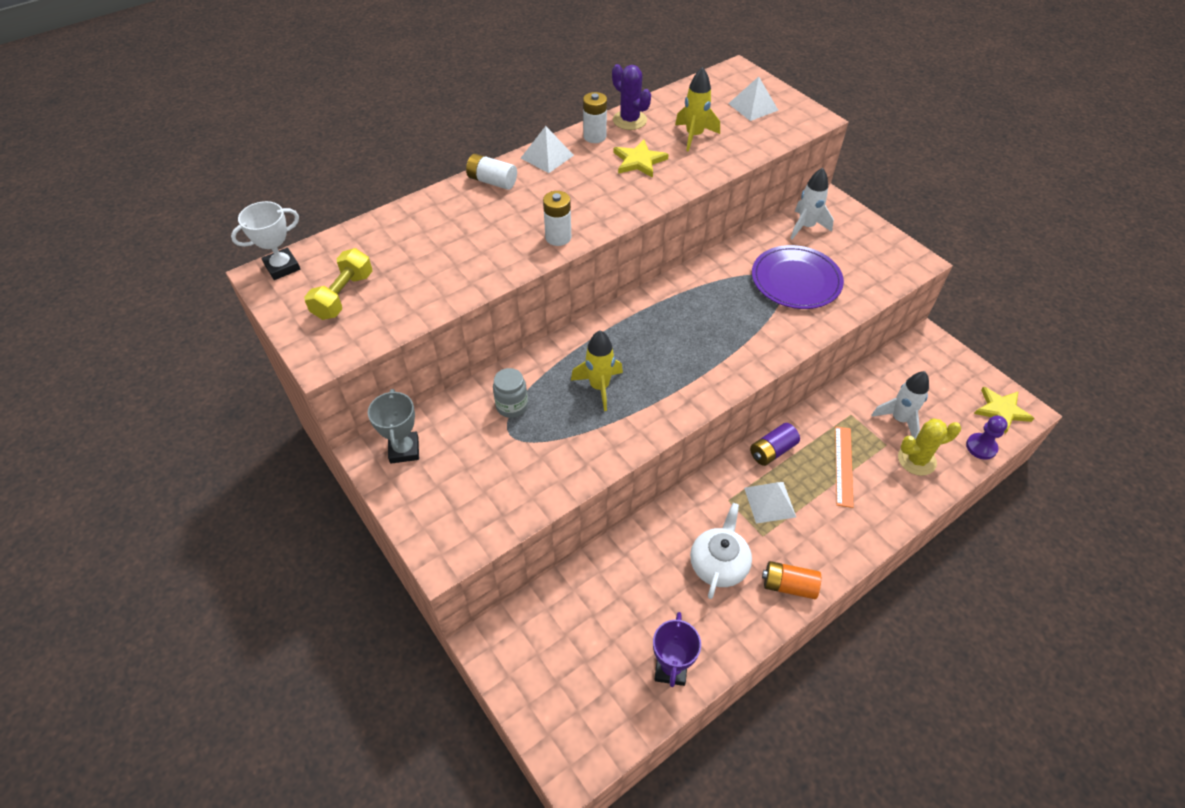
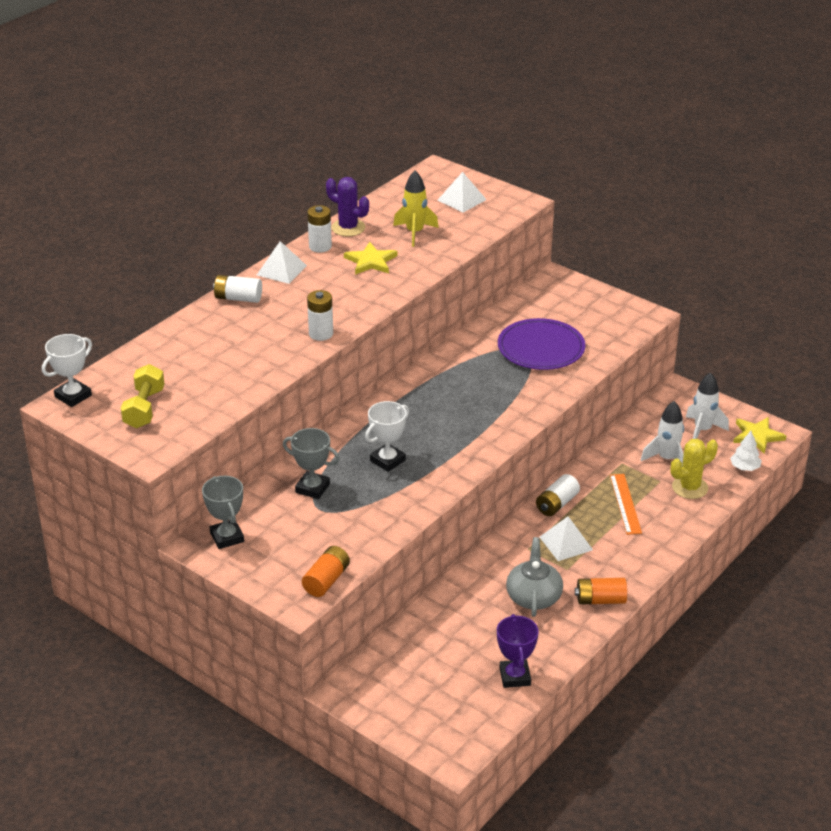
camera: 15 degrees left, 15 degrees down
(483, 532) = (326, 580): none -> orange battery
(512, 406) = (312, 488): grey jar -> grey trophy
(599, 387) = (387, 460): yellow rocket -> white trophy
(719, 564) = (533, 596): white teapot -> grey teapot
(772, 451) = (557, 504): purple battery -> white battery
(806, 227) = (537, 302): white rocket -> white rocket (702, 430)
(981, 447) = (745, 467): purple pawn -> white tree

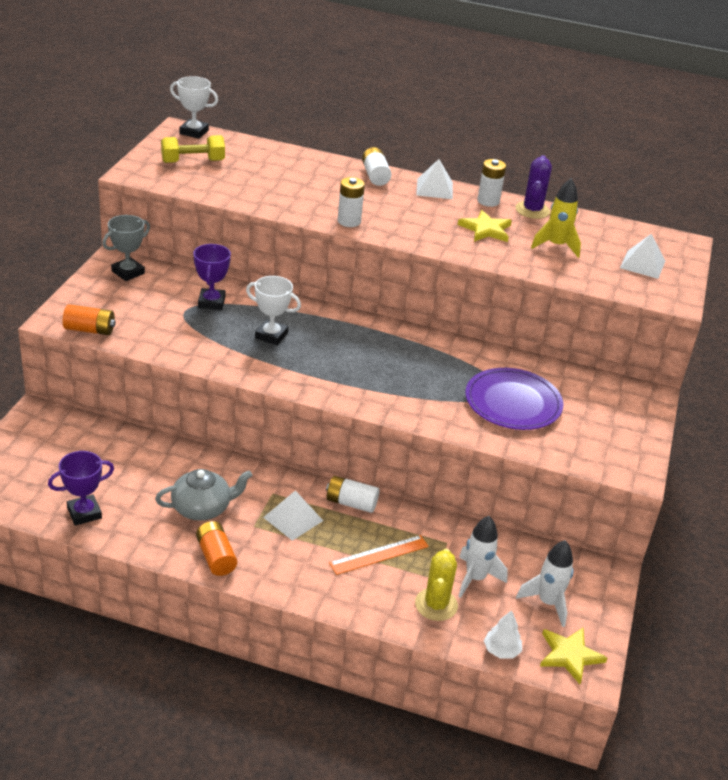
camera: 65 degrees right, 0 degrees up
(312, 488) = (211, 302): grey trophy -> purple trophy
(690, 487) = (436, 605): yellow cactus -> yellow cactus turned 60 degrees clockwise

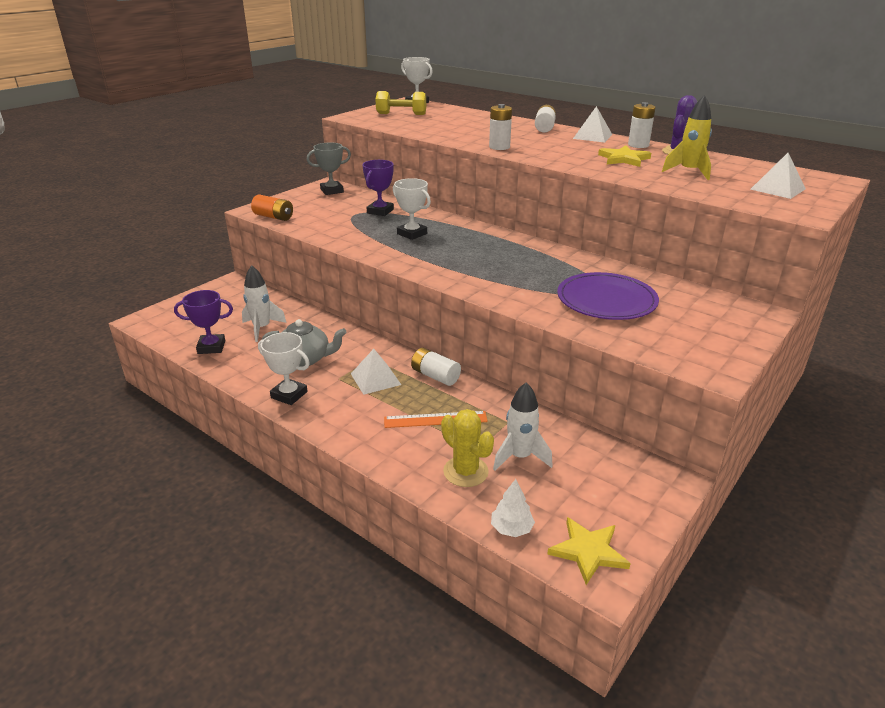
camera: 25 degrees right, 5 degrees down
(216, 557) = (289, 395): orange battery -> white trophy
(436, 605) = (465, 472): yellow cactus -> yellow cactus turned 75 degrees counterclockwise
(548, 603) = (588, 494): white rocket -> white rocket (262, 328)

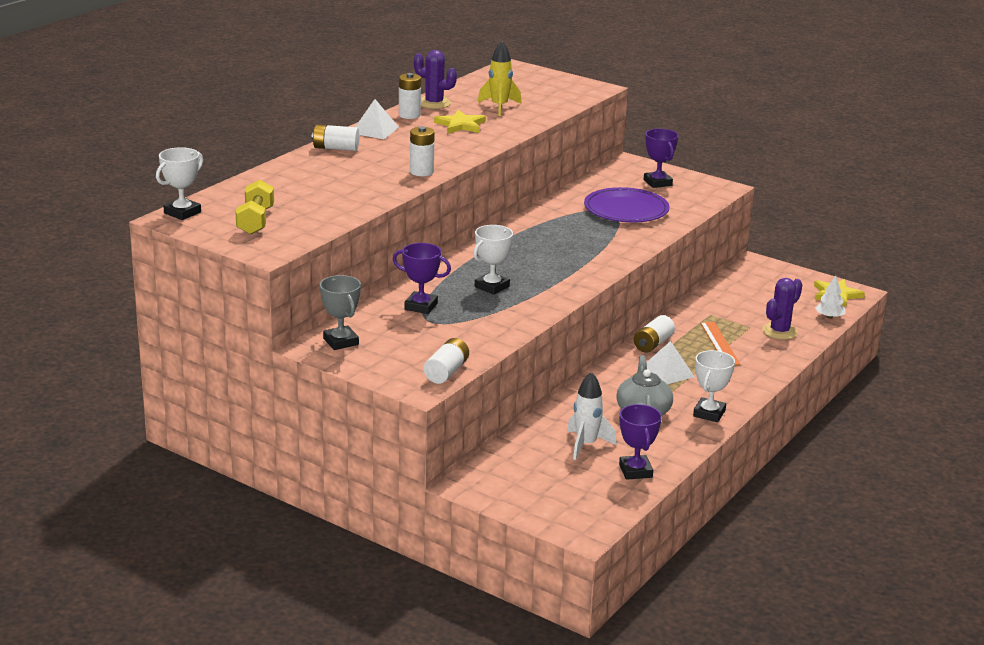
camera: 95 degrees left, 5 degrees down
(273, 217) = (446, 372): orange battery -> white battery
(465, 472) = (779, 331): yellow cactus -> purple cactus
(520, 457) = (753, 311): white rocket -> none
(703, 325) = (657, 183): none -> purple trophy
(778, 189) = (539, 86): white pyramid -> none

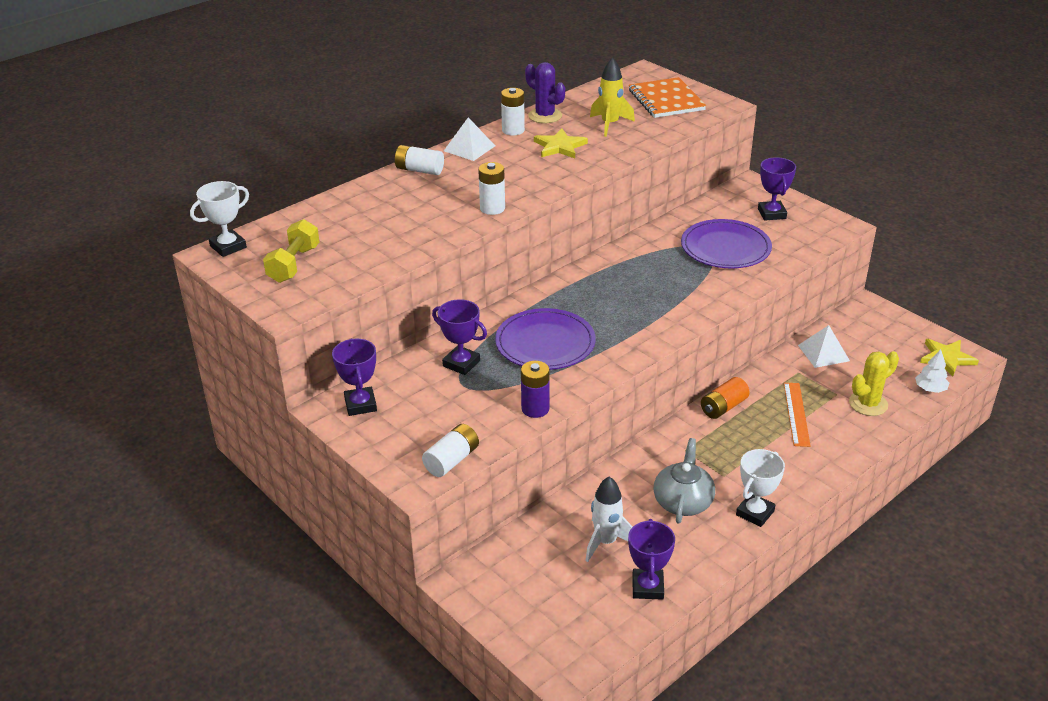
camera: 15 degrees right, 10 degrees up
(341, 341) = (360, 404): grey trophy -> purple trophy
(492, 287) = (545, 343): white trophy -> purple plate
(505, 332) = (535, 409): none -> purple battery
(543, 87) = (666, 100): none -> orange notebook
(653, 344) = (723, 407): white battery -> orange battery
(667, 372) = (727, 448): white pyramid -> white pyramid (823, 353)
(779, 331) = (868, 404): purple cactus -> yellow cactus

